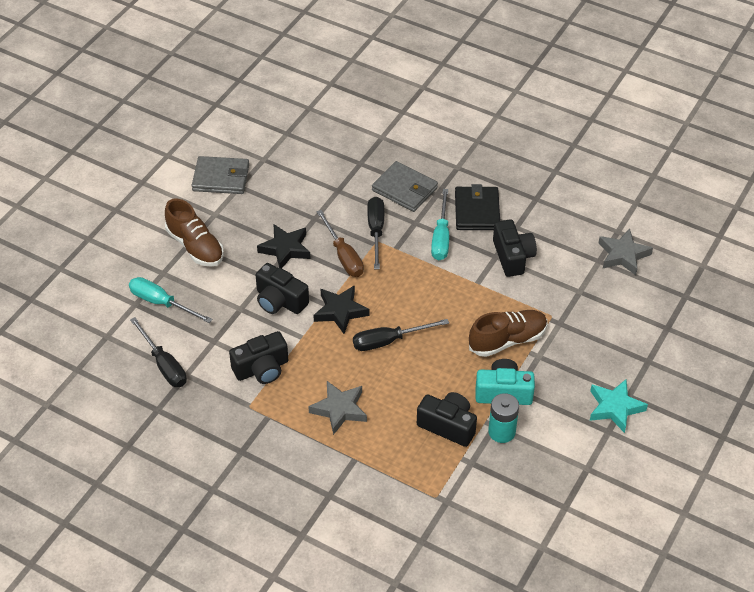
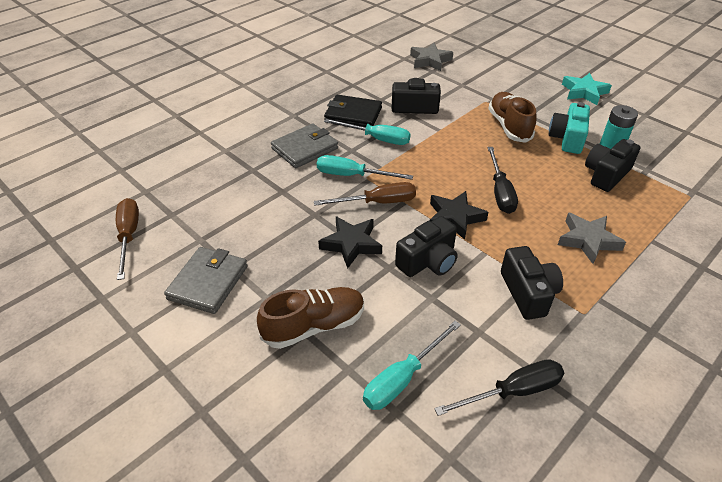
camera: 75 degrees left, 5 degrees down
(255, 119) = (129, 236): none -> brown screwdriver
(376, 231) = (352, 175): black screwdriver -> turquoise screwdriver

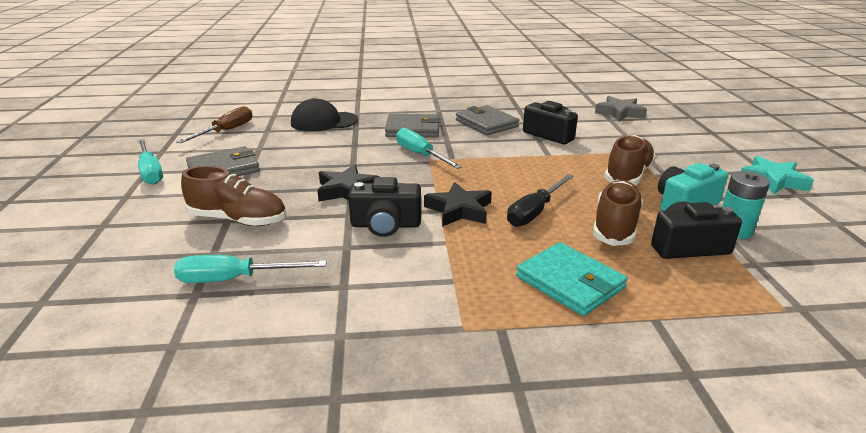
camera: 40 degrees right, 15 degrees down
(211, 176) = (324, 122): none -> black cap
(353, 115) = (486, 123): black wallet -> grey wallet
(377, 139) = (480, 142): turquoise screwdriver -> turquoise screwdriver (150, 172)
(377, 202) = (411, 176): brown screwdriver -> none
(512, 392) = (295, 339): black screwdriver -> none
(528, 293) = (434, 286): black camera -> none
(555, 179) = (615, 226): none -> brown shoe
(588, 240) = (570, 282): grey star -> turquoise wallet

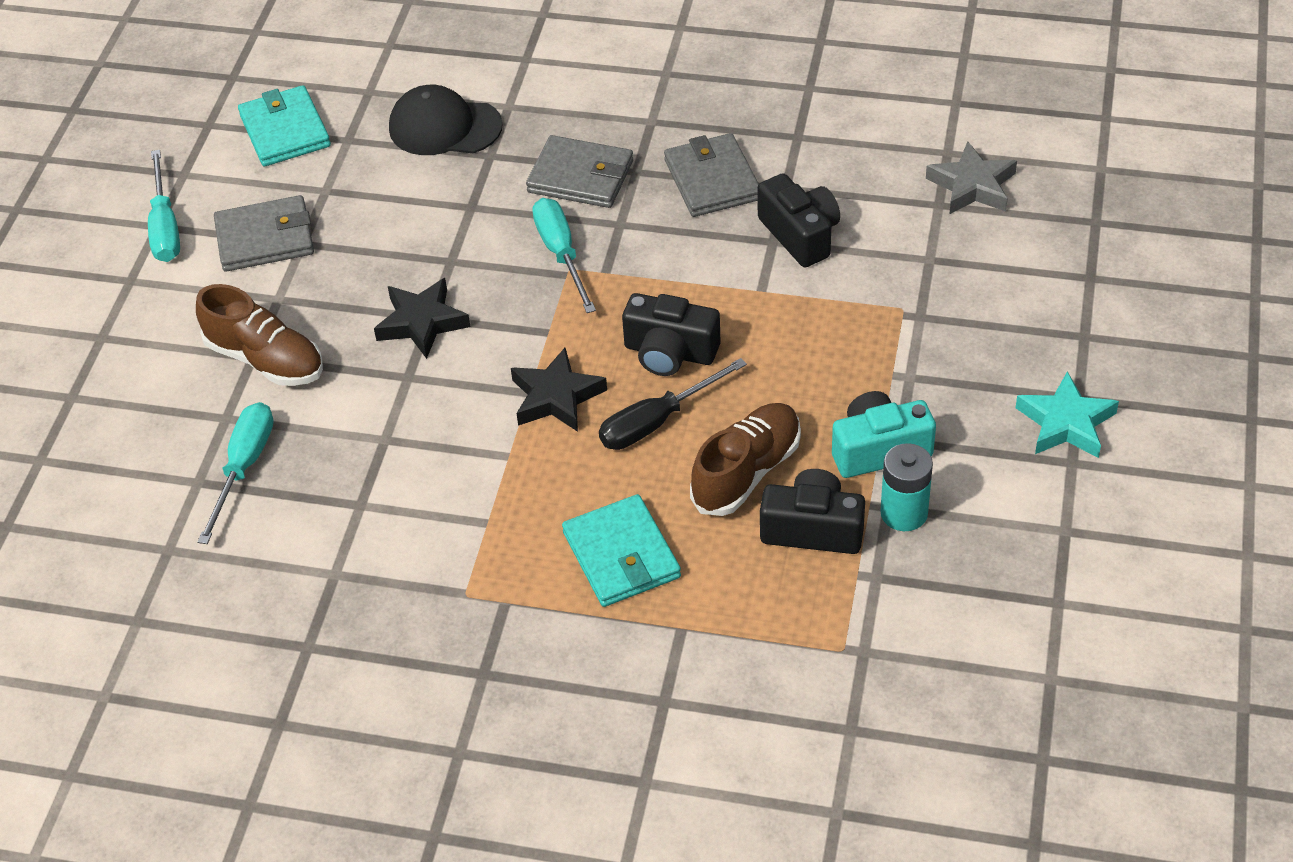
camera: 20 degrees right, 20 degrees up
(226, 131) = (285, 131): brown screwdriver -> turquoise wallet
(235, 279) = (244, 467): turquoise screwdriver -> turquoise screwdriver turned 90 degrees clockwise
(385, 225) = (447, 408): black camera -> black camera (670, 352)
(628, 175) = (849, 366): brown shoe -> none

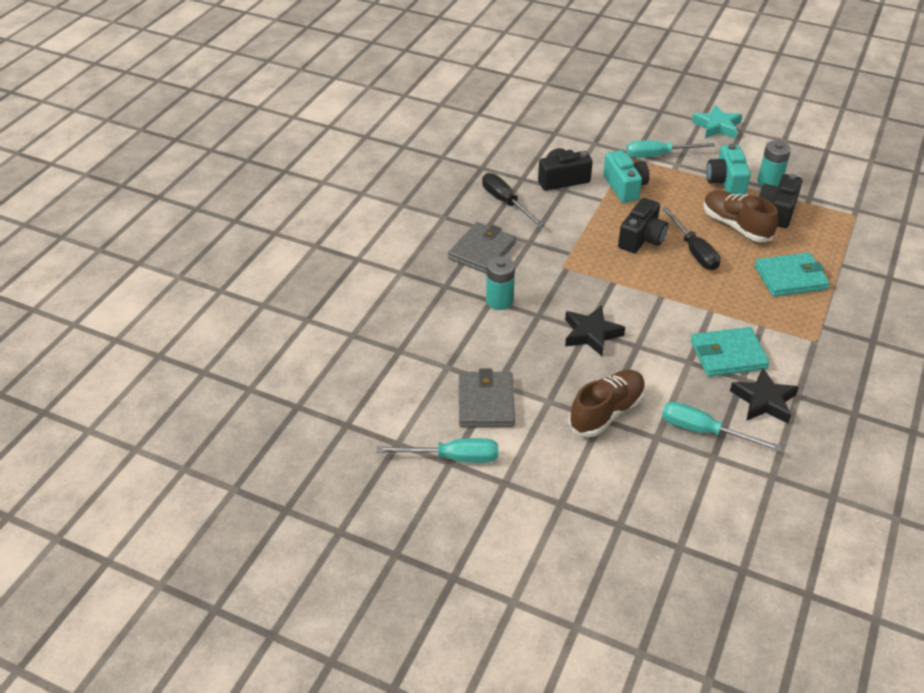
camera: 80 degrees left, 5 degrees down
(285, 131) = (374, 382): turquoise wallet -> turquoise wallet (728, 355)
(445, 127) = (408, 302): black cap -> none
(471, 215) = (499, 301): none -> turquoise battery
(556, 397) = (667, 286): black star -> black star (764, 401)
(561, 254) = (548, 268): turquoise screwdriver -> turquoise screwdriver (658, 155)
(712, 180) = (505, 202): grey wallet -> black screwdriver
(809, 315) = (625, 187): none -> turquoise camera
(972, 186) = (544, 121): grey star -> none

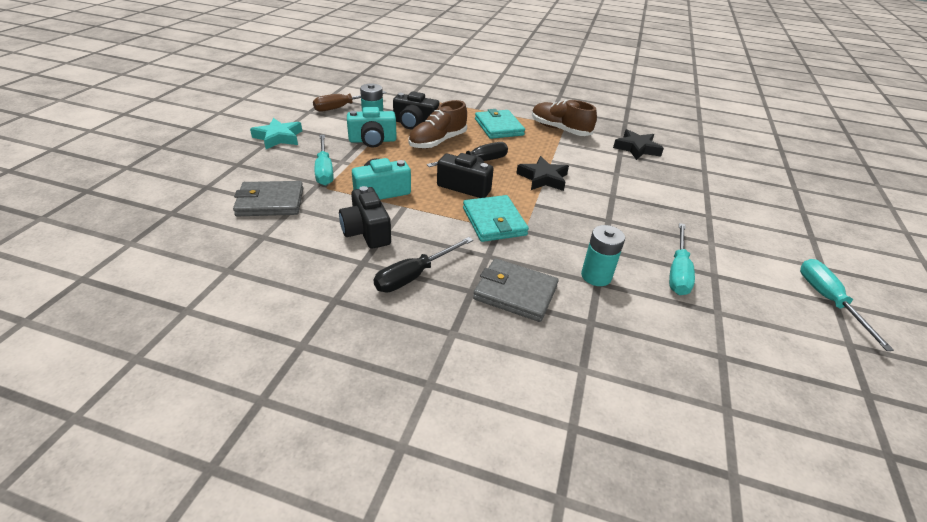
camera: 100 degrees left, 5 degrees down
(486, 402) = (744, 281): grey wallet -> grey wallet (270, 202)
(591, 334) = (612, 218): black star -> black star (543, 178)
(606, 412) = (700, 213): brown shoe -> brown shoe (560, 129)
(704, 431) = (684, 172): turquoise screwdriver -> turquoise screwdriver (678, 271)
(728, 355) = (599, 157): turquoise wallet -> turquoise wallet (494, 221)
(803, 161) = (342, 107): none -> brown screwdriver

